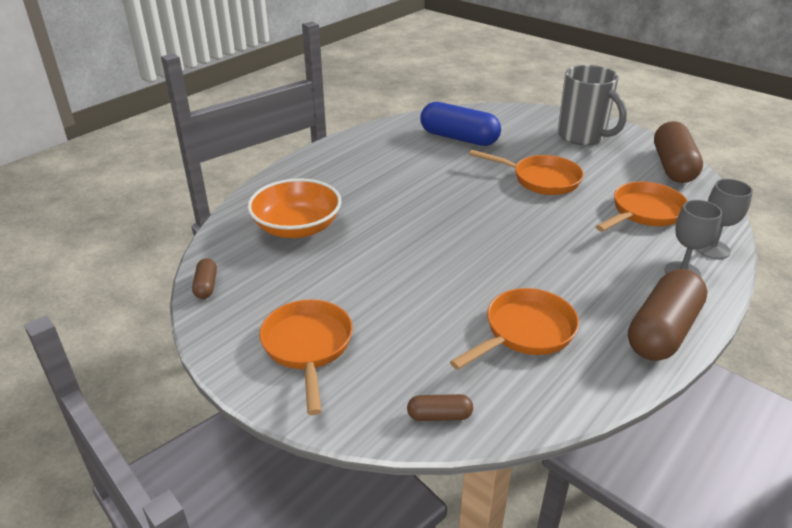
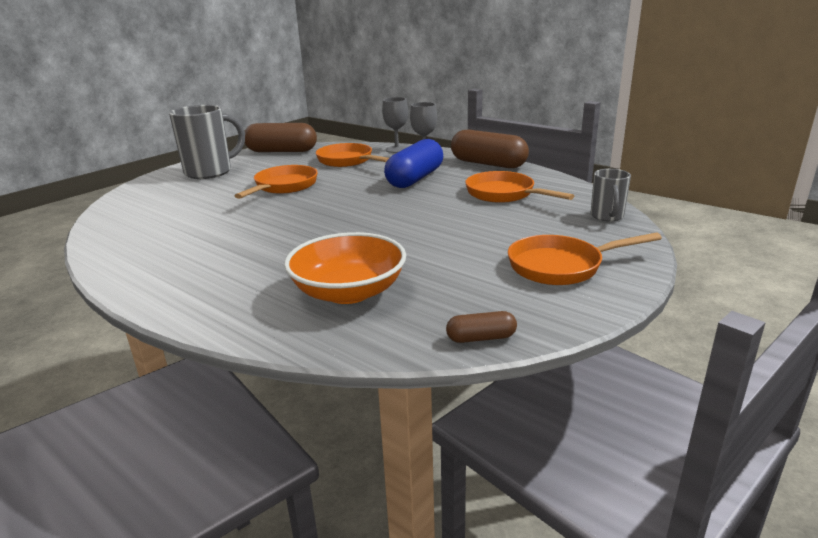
camera: 90 degrees left, 10 degrees down
(439, 415) = (607, 216): brown capsule -> grey mug
(459, 138) = (172, 217): blue capsule -> blue capsule (415, 178)

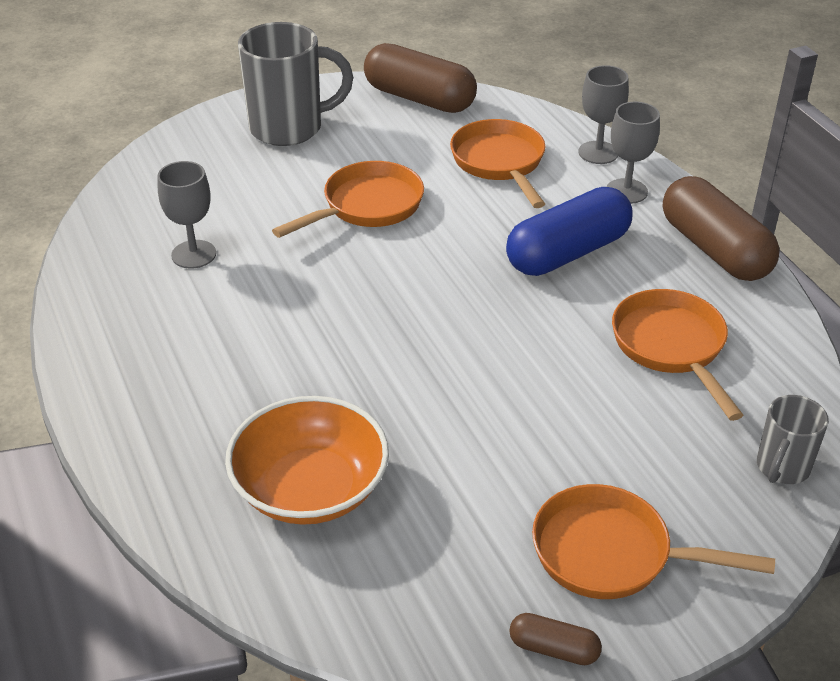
camera: 25 degrees right, 15 degrees up
(182, 223) = (194, 254): none -> grey goblet
(481, 338) = (404, 642): brown capsule -> brown capsule (554, 648)

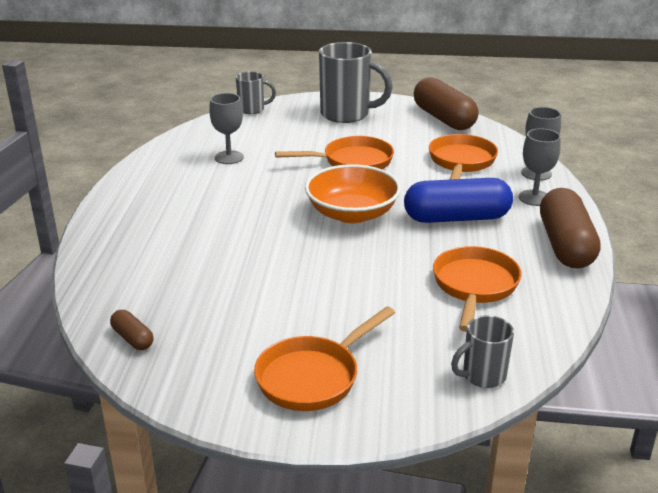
camera: 30 degrees right, 10 degrees down
(148, 159) = (252, 109): none -> grey mug
(310, 488) = (172, 281): orange bowl -> orange bowl (352, 213)
(554, 648) = (223, 409): brown capsule -> brown capsule (133, 338)
(612, 553) = (313, 377): orange pan -> orange pan turned 90 degrees counterclockwise

